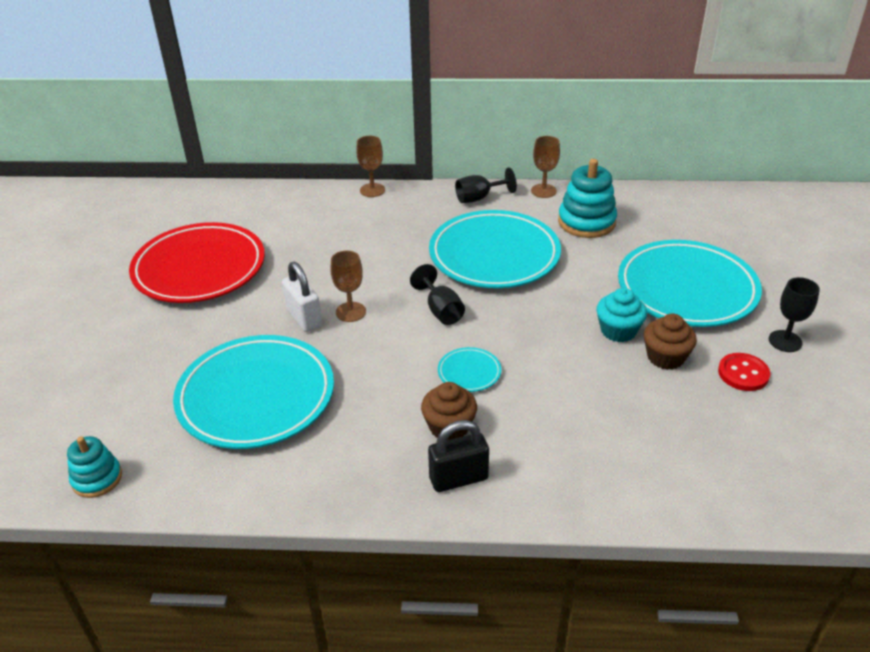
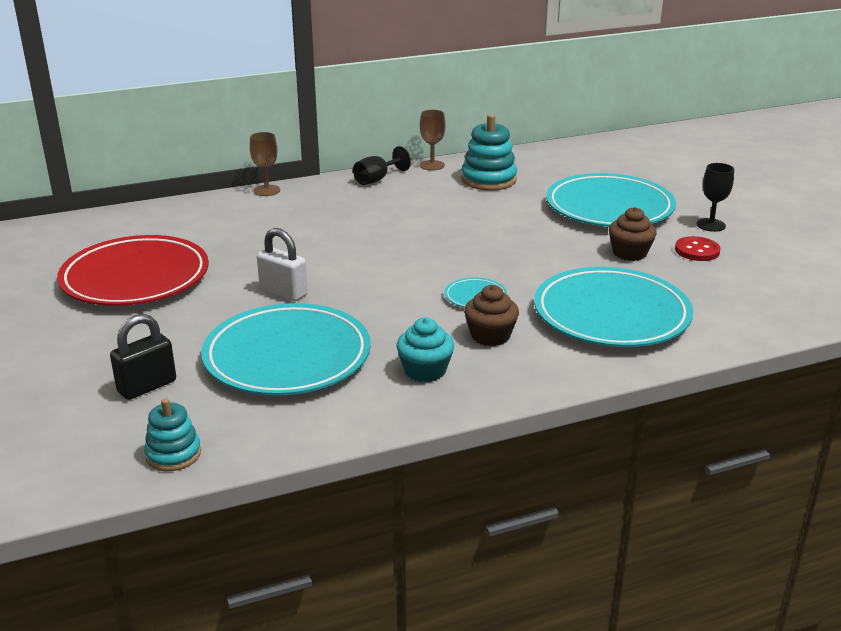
camera: 25 degrees left, 10 degrees down
(351, 312) = (326, 279): brown goblet -> none
(441, 310) = (412, 261): black goblet -> none
(458, 478) = (529, 367): black padlock -> black padlock (147, 386)
(494, 255) = (426, 215): turquoise plate -> turquoise plate (611, 315)
(618, 331) = (577, 244): turquoise cupcake -> turquoise cupcake (425, 371)

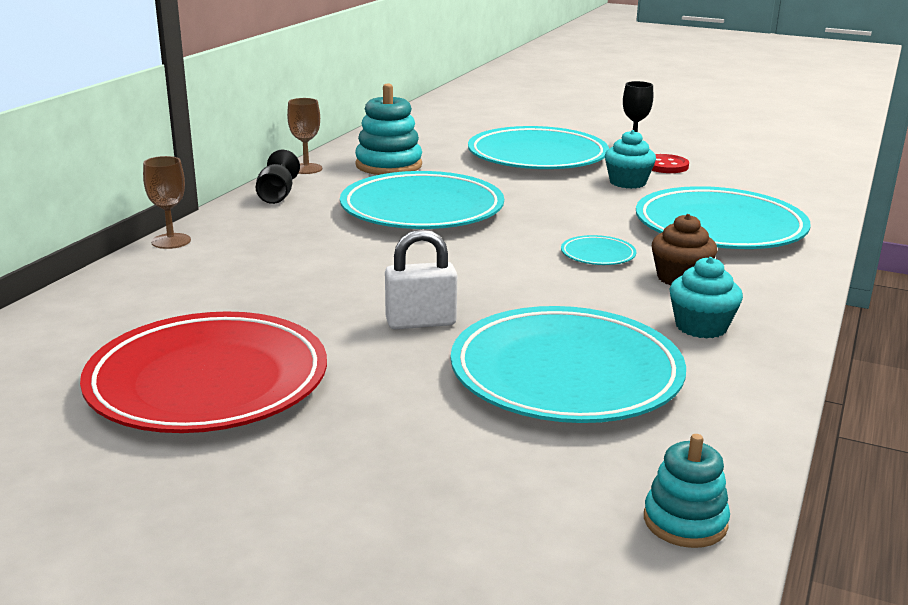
camera: 45 degrees left, 5 degrees down
(147, 386) = (496, 477): black padlock -> none
(438, 221) = (422, 210): none -> turquoise plate
(629, 253) = (627, 182): brown cupcake -> turquoise cupcake

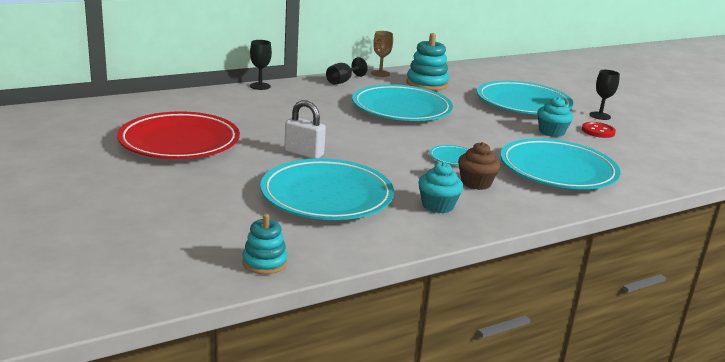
camera: 35 degrees right, 0 degrees up
(171, 241) = (260, 86): brown goblet -> black goblet

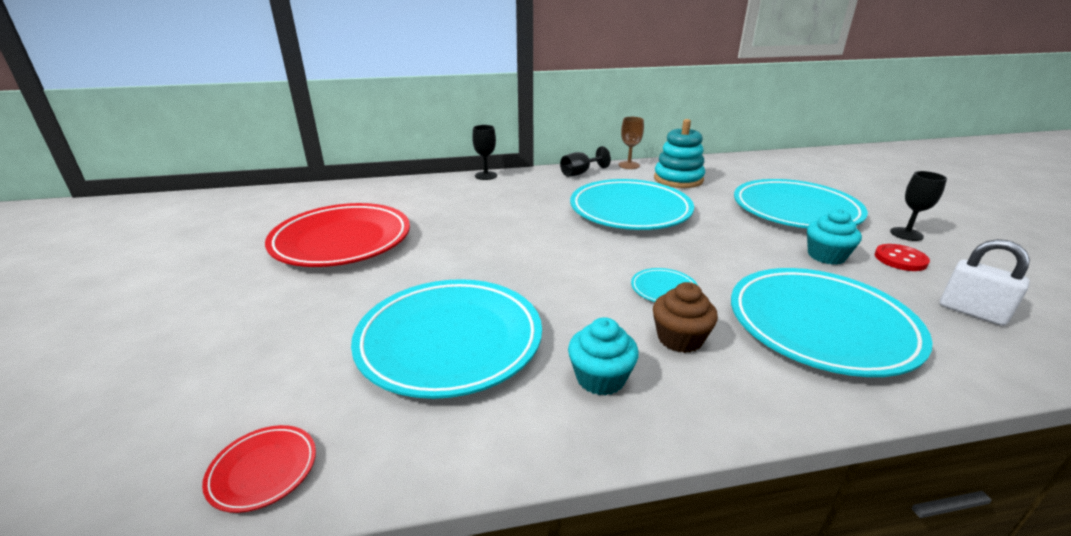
camera: 20 degrees right, 5 degrees up
(264, 262) = (263, 470): turquoise stacking toy -> red plate
(304, 153) = (470, 267): white padlock -> white padlock (972, 312)

